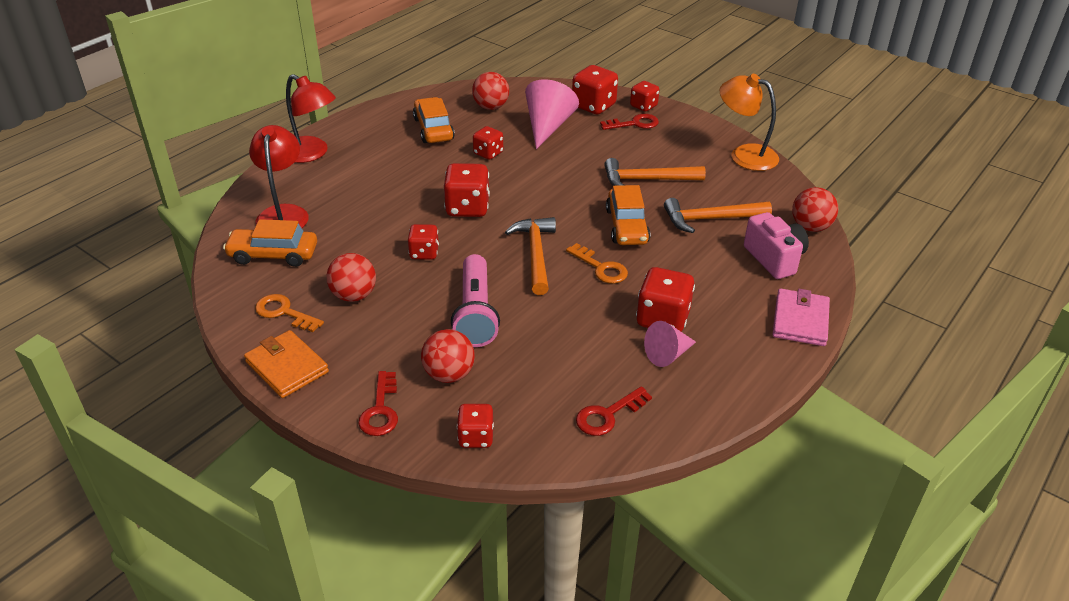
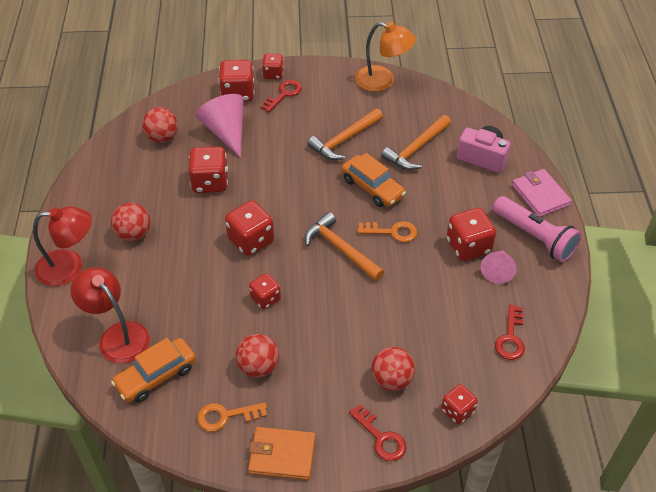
camera: 40 degrees left, 10 degrees up
(433, 129) = (141, 184): orange car -> none
(475, 313) = (355, 322): pink flashlight -> pink flashlight (534, 237)
(488, 153) = (210, 182): red dice -> red dice, size x1.61
(744, 155) = (383, 81): orange lamp -> orange lamp turned 150 degrees counterclockwise
(810, 227) = (478, 119): red ball -> red ball (134, 234)

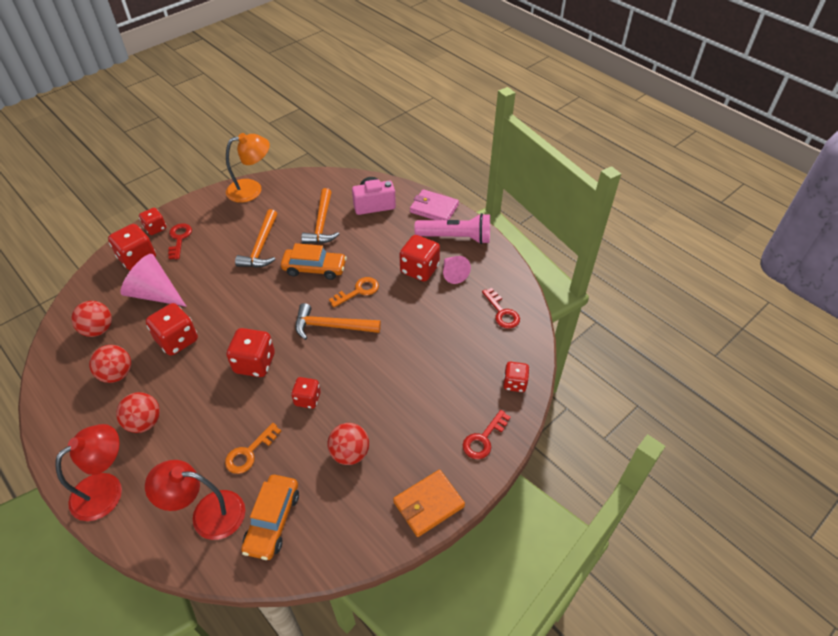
camera: 40 degrees left, 0 degrees up
(226, 416) = (359, 508): orange key -> orange key (249, 452)
(380, 437) = (483, 438): red key -> red key turned 120 degrees clockwise
(391, 380) = (453, 393): red ball -> red ball (117, 374)

